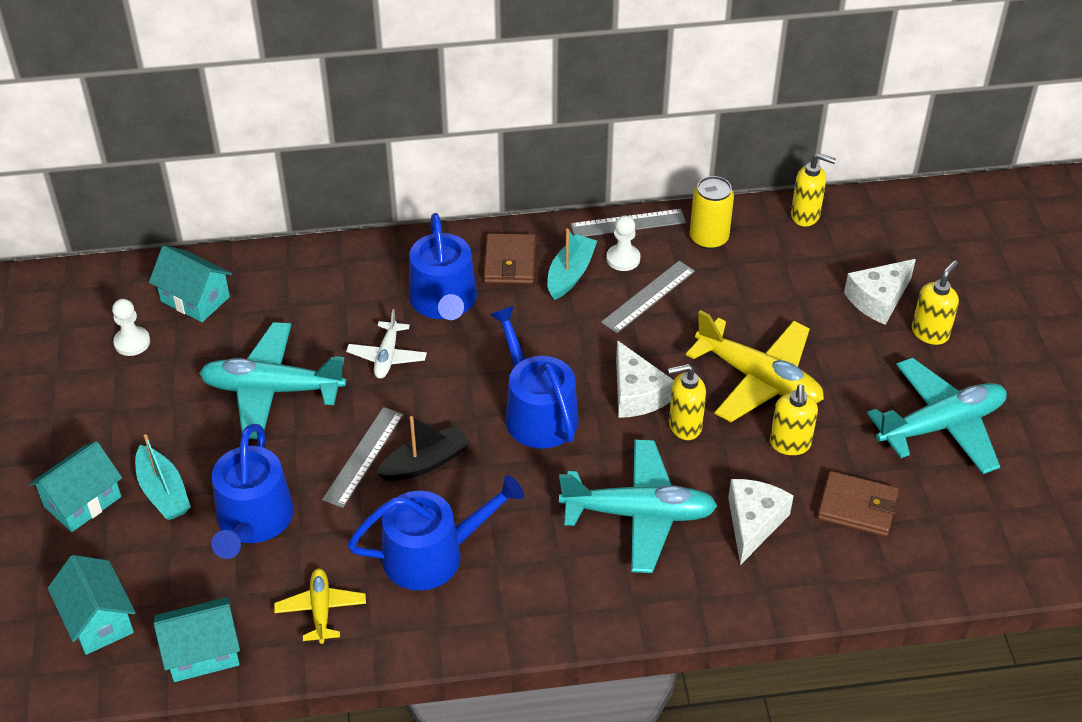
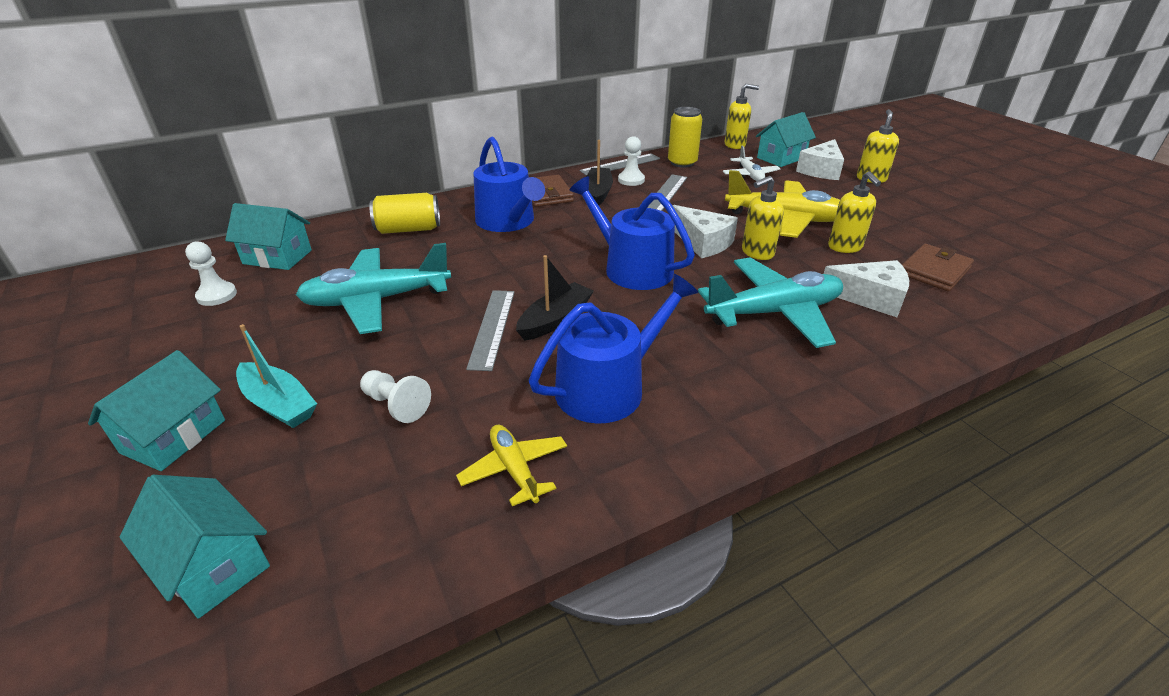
camera: 20 degrees left, 10 degrees down
(202, 653) = (378, 563): turquoise house -> turquoise house (781, 158)
(253, 521) = (396, 405): blue watering can -> white pawn
(334, 287) = (408, 229): none -> yellow can
(387, 356) = (477, 260): white plane -> white plane (750, 175)
(570, 274) = (598, 192): turquoise boat -> black boat
(753, 523) = (870, 298): white cheese -> white cheese turned 105 degrees clockwise
(857, 507) = (934, 271): brown wallet -> brown wallet turned 45 degrees counterclockwise
(941, 425) = (934, 218): turquoise plane -> none

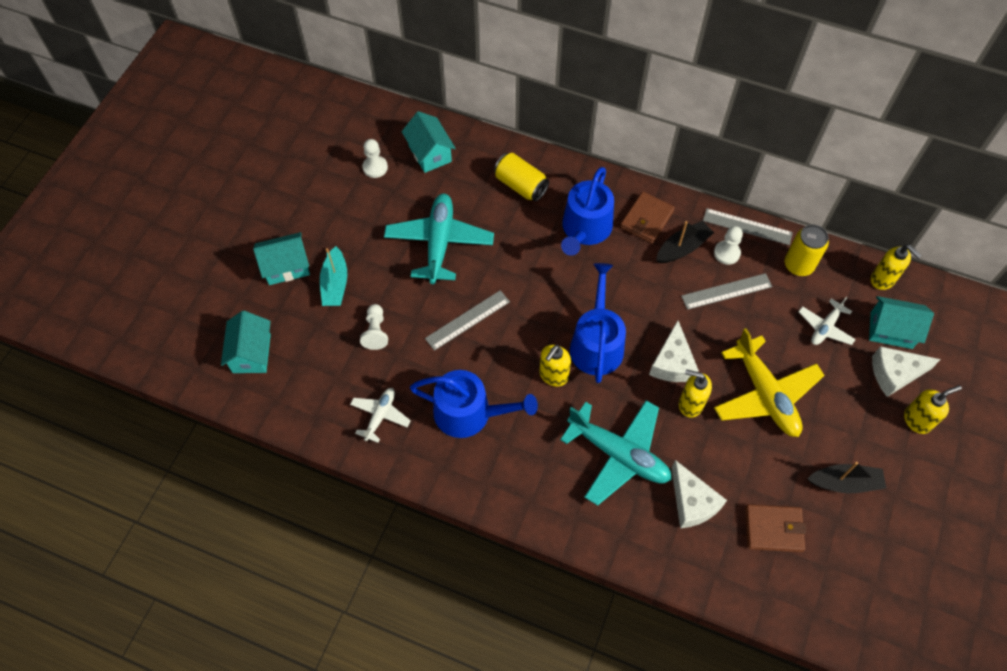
camera: 50 degrees right, 25 degrees up
(376, 300) = (439, 243): turquoise plane -> turquoise plane turned 60 degrees clockwise
(514, 470) = (380, 416): yellow plane -> white plane
(555, 320) = (503, 344): black boat -> black boat (845, 483)
(845, 247) = (756, 456): yellow soap dispenser -> yellow soap dispenser (553, 375)

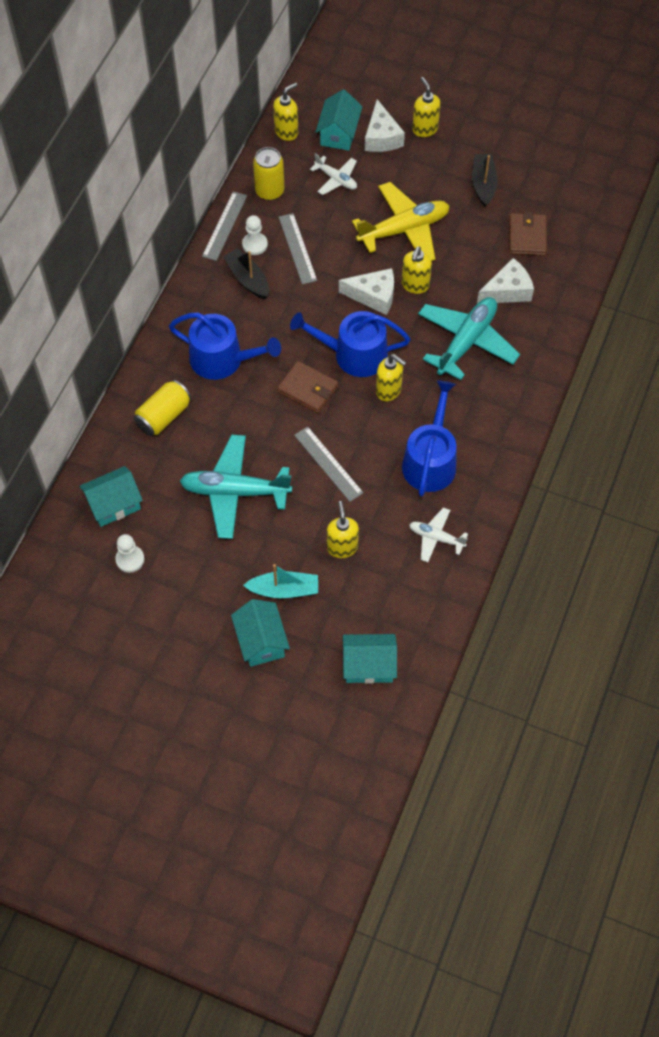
camera: 90 degrees left, 0 degrees up
(375, 332) = (342, 547): white pawn -> yellow soap dispenser
(646, 219) = (213, 306): brown wallet -> brown wallet (308, 389)

